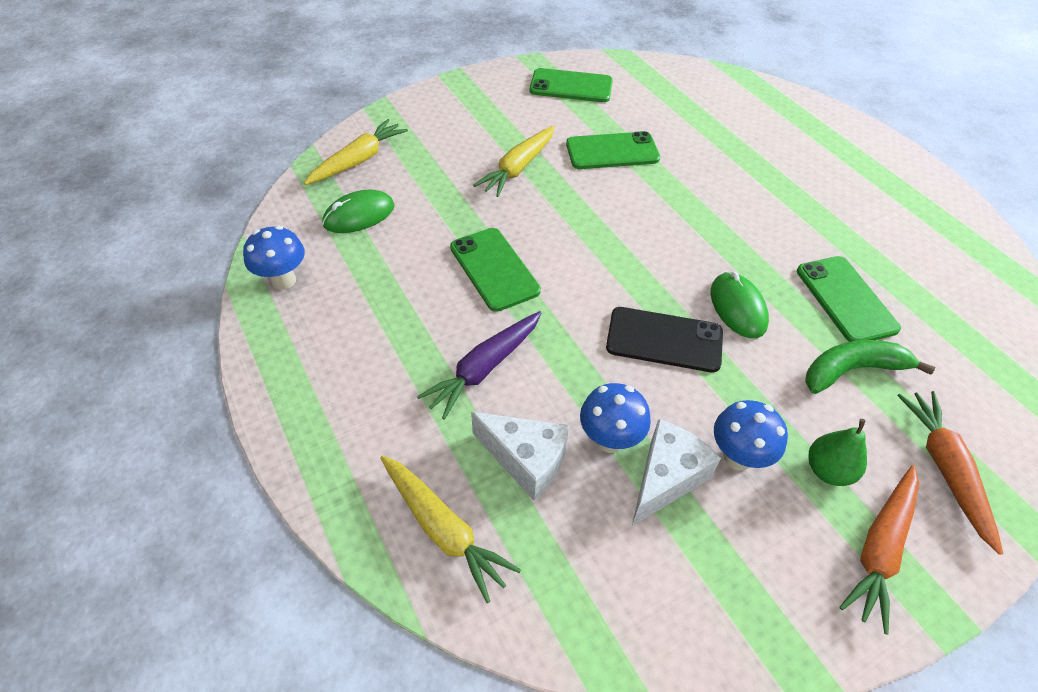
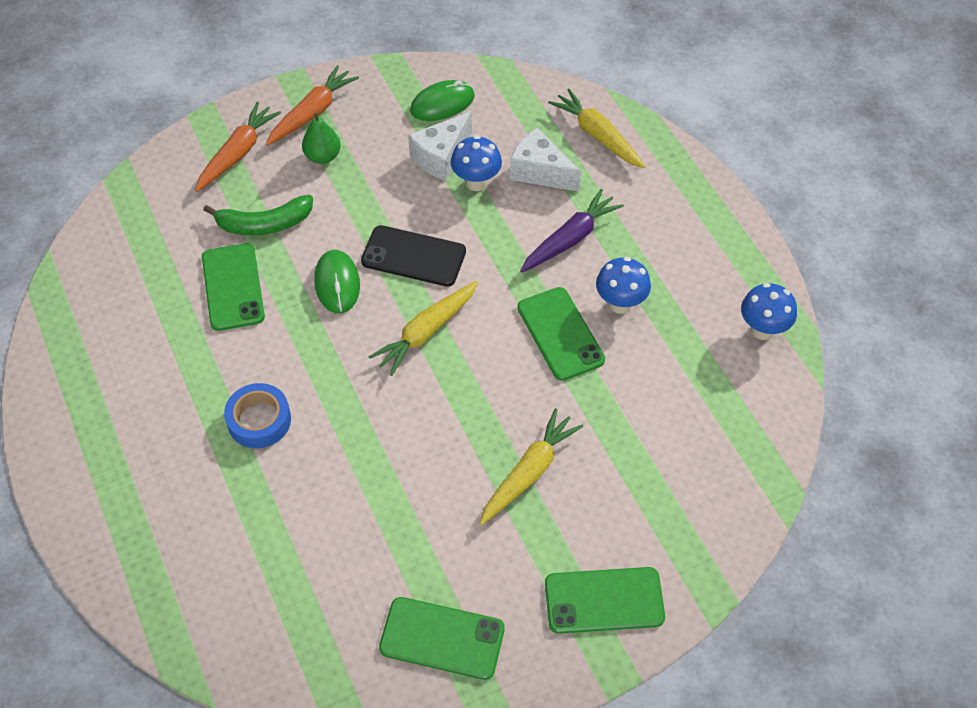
camera: 175 degrees left, 5 degrees up
(358, 160) = (723, 493): yellow carrot -> yellow carrot (426, 332)
(359, 215) = (706, 407): green mouse -> green mouse (442, 103)
(612, 151) = (410, 496): green phone -> green phone (604, 600)
(737, 457) = (384, 167): blue mushroom -> blue mushroom (620, 304)
(756, 193) = (259, 420): none -> blue tape
(945, 469) = (238, 153): orange carrot -> orange carrot turned 150 degrees counterclockwise

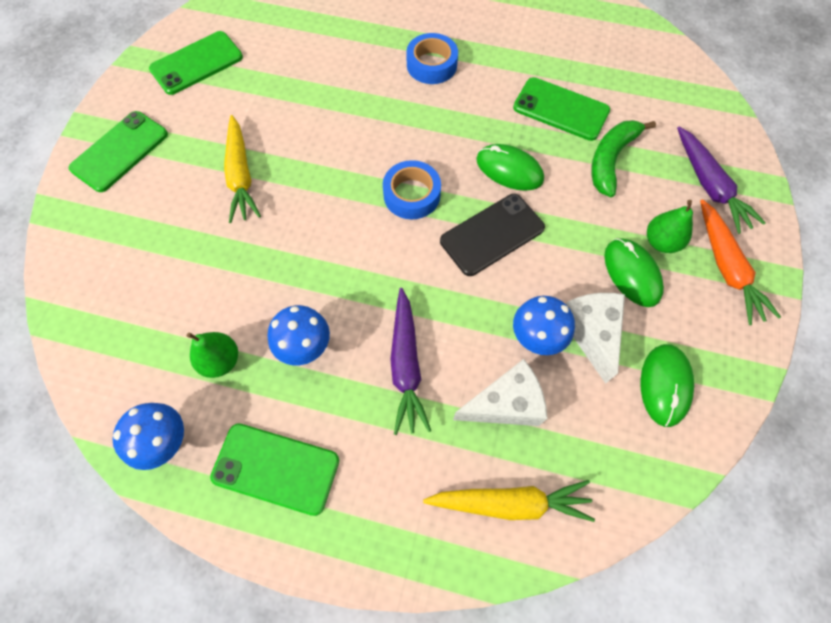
camera: 130 degrees right, 10 degrees up
(238, 153) = (709, 186): orange carrot -> purple carrot
(368, 159) = (632, 273): none -> green mouse
(426, 332) = (411, 195): yellow carrot -> blue tape
(560, 334) = (323, 280): green phone -> green phone (276, 468)
(683, 347) = (221, 361): none -> green pear

